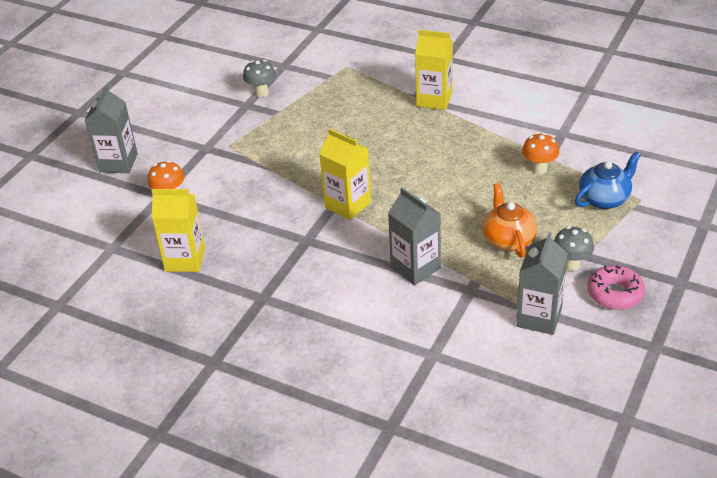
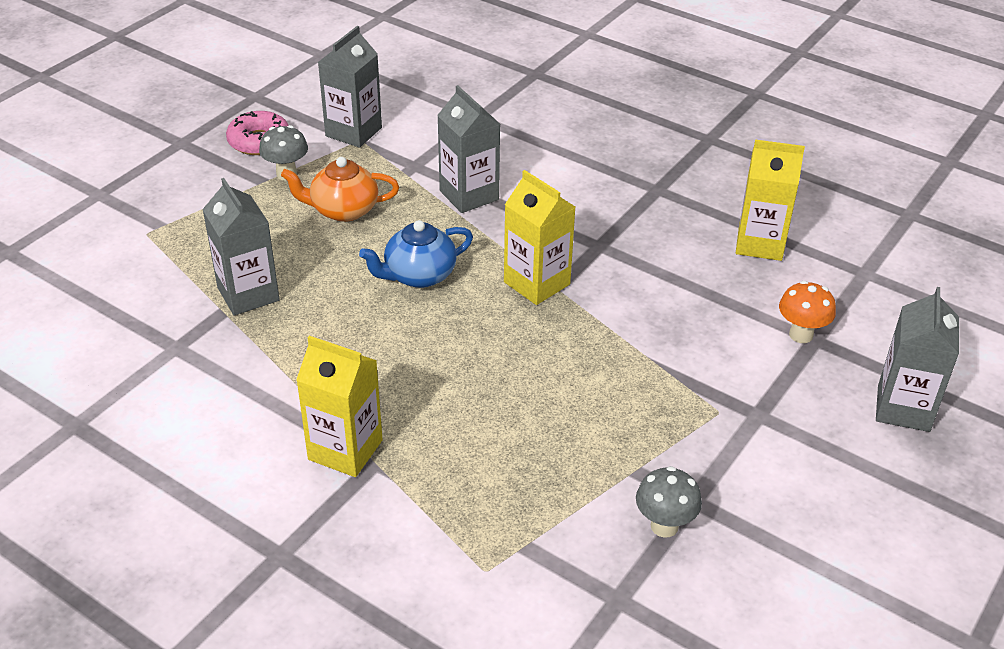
camera: 175 degrees left, 0 degrees up
(508, 239) = (343, 210): orange teapot -> orange teapot turned 90 degrees clockwise
(539, 169) = (248, 294): orange mushroom -> grey carton
(604, 199) = (191, 240): blue teapot -> blue teapot (419, 275)

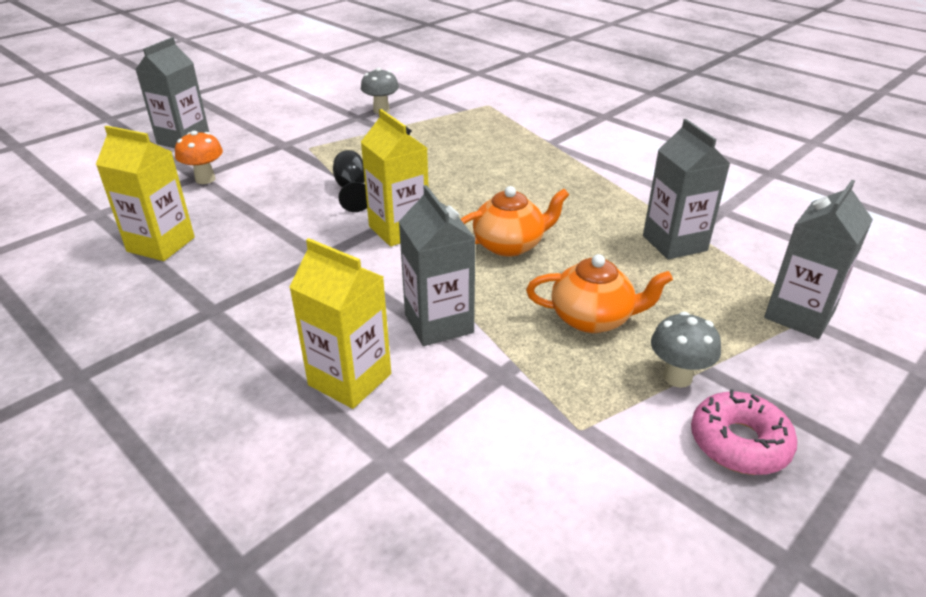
camera: 170 degrees left, 5 degrees down
(345, 450) = (570, 149): yellow carton -> yellow carton (350, 379)
(353, 132) = (592, 447): grey carton -> grey carton (799, 315)
(419, 275) = (509, 245): blue teapot -> orange teapot
(615, 335) = (352, 190): none -> black goblet

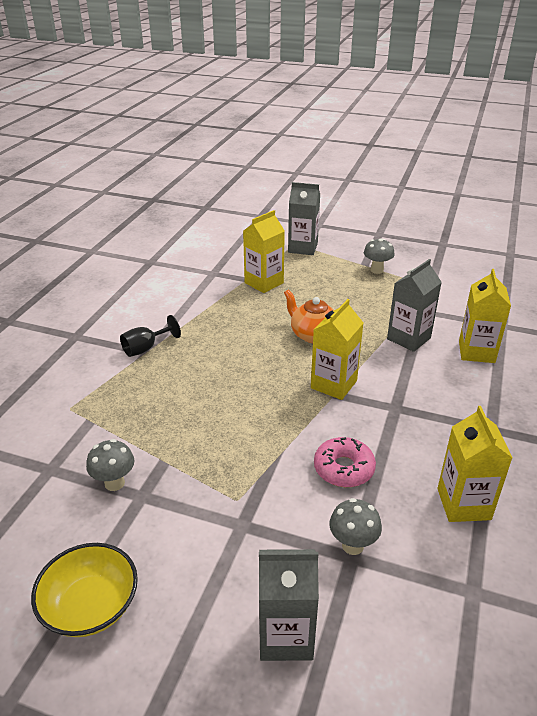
camera: 115 degrees left, 0 degrees up
(205, 179) = (352, 545): orange mushroom -> grey mushroom
(289, 94) = (90, 605): none -> yellow bowl
(352, 190) = (298, 431): black goblet -> black goblet (145, 348)
(592, 318) = (357, 295): orange teapot -> none
(674, 243) = (264, 283): grey carton -> yellow carton
(739, 443) = (400, 255): pink donut -> pink donut (344, 468)

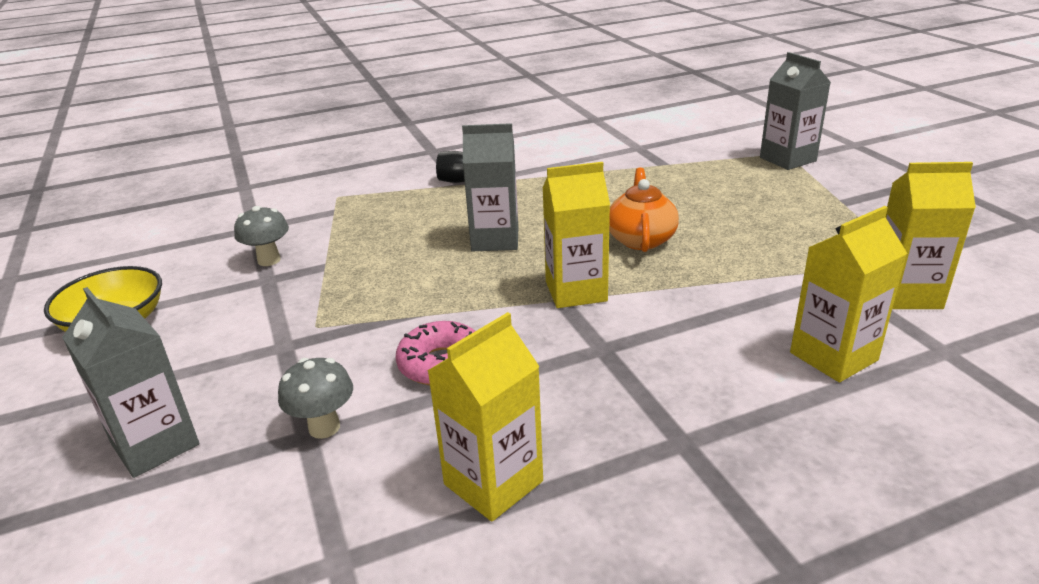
camera: 50 degrees right, 5 degrees down
(264, 283) = (676, 174): yellow carton -> yellow carton (905, 294)
(377, 270) = (850, 213): grey mushroom -> none
(408, 338) = (756, 296): grey carton -> grey carton (495, 239)

